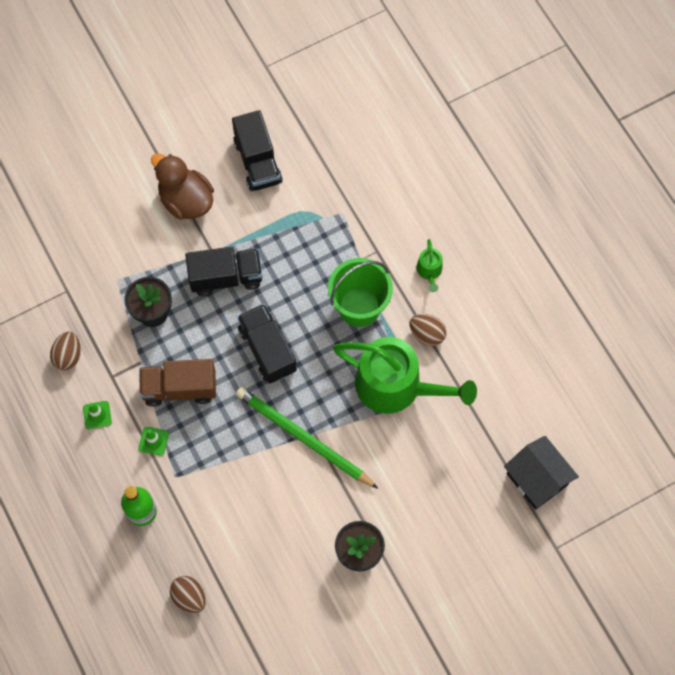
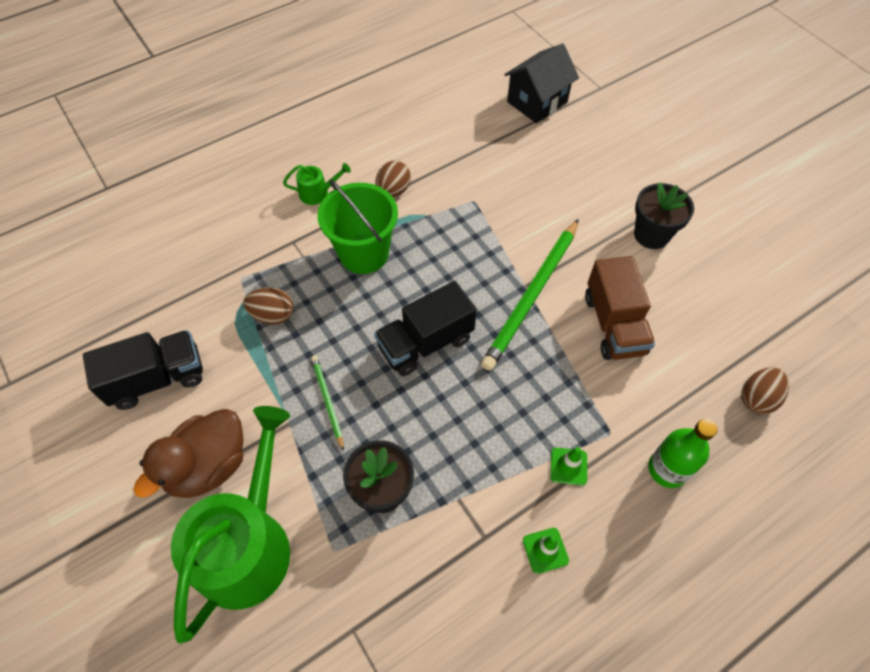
camera: 95 degrees left, 10 degrees down
(68, 356) = (460, 610): brown egg -> brown egg (273, 315)
(179, 388) = (490, 441): brown truck -> brown truck (614, 324)
(226, 277) = (327, 401): black truck -> green pencil
(396, 386) = (456, 214): green watering can -> green watering can (248, 544)

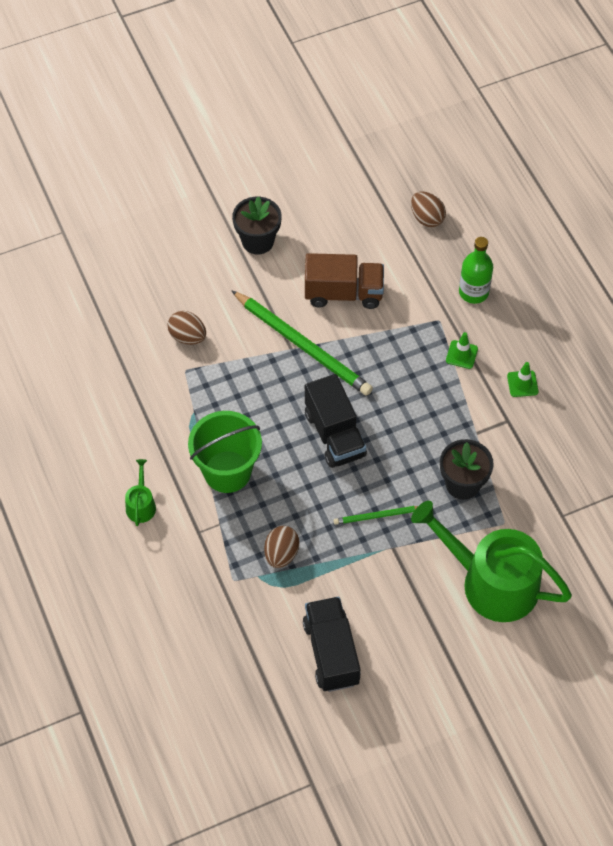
camera: 80 degrees left, 0 degrees up
(208, 466) = (422, 610): brown duck -> none
(393, 191) = (156, 437): brown egg -> brown egg (188, 336)
(537, 102) = (67, 291): black house -> none

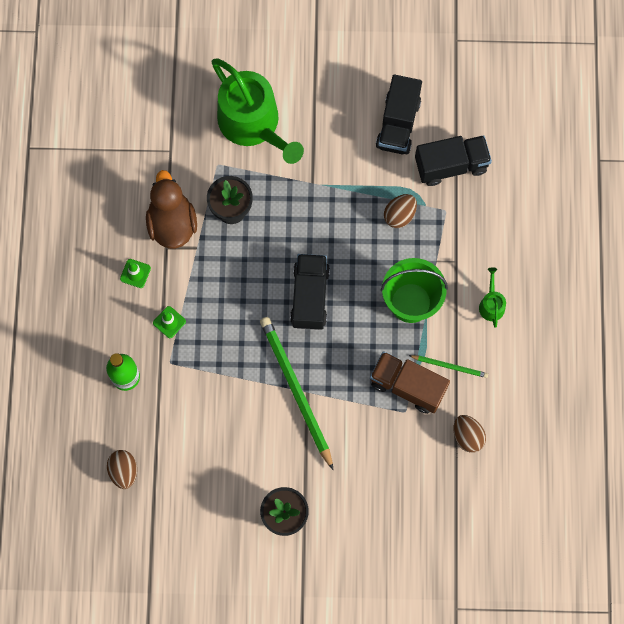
camera: 155 degrees left, 15 degrees up
(141, 505) = (491, 304): green watering can -> green watering can turned 150 degrees clockwise
(188, 336) = (389, 444): brown egg -> brown egg (467, 436)
(249, 632) = (451, 165): none -> black truck
(343, 293) = (236, 427): brown truck -> brown truck (407, 386)
(377, 516) = (311, 213): green pencil -> green pencil (450, 366)
(515, 445) = (172, 223): none -> brown duck

